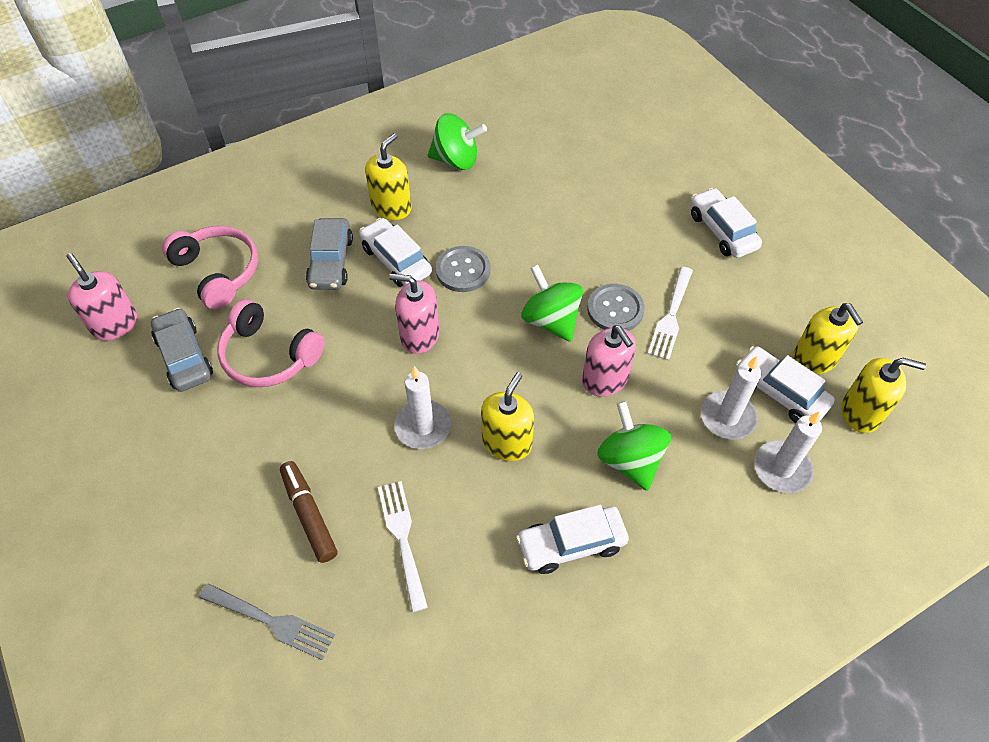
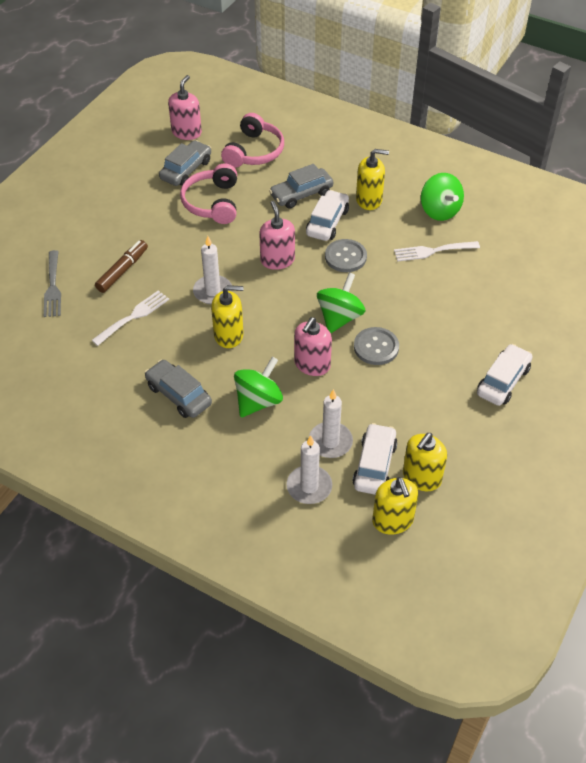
camera: 60 degrees right, 5 degrees down
(571, 544) = (179, 395): white car -> grey car
(671, 317) = (394, 380): white fork -> white fork (432, 251)

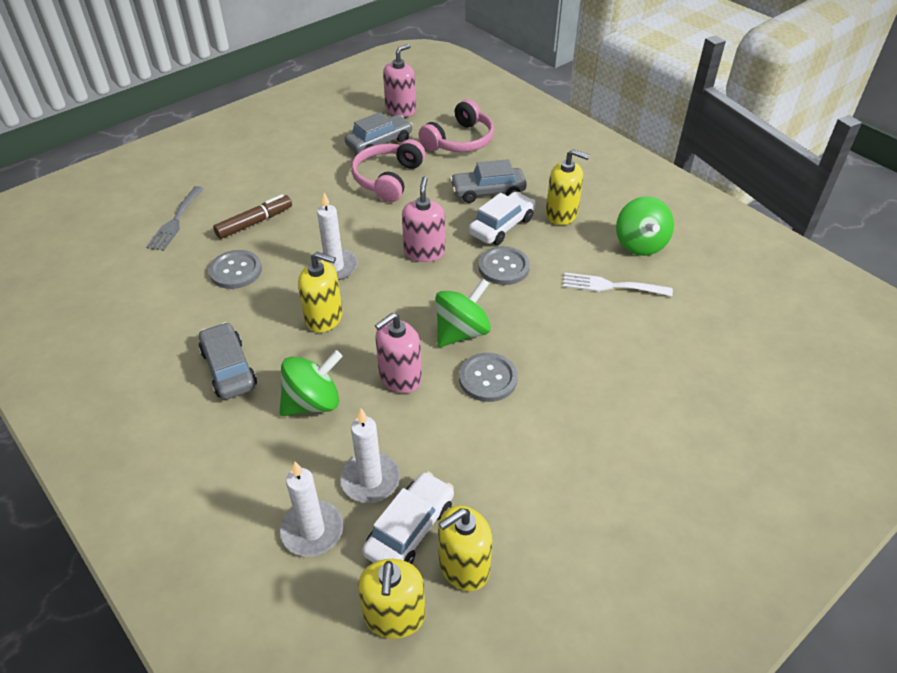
camera: 20 degrees right, 5 degrees down
(133, 316) = (235, 271): white fork -> grey button
(503, 381) = (634, 468): white car -> none

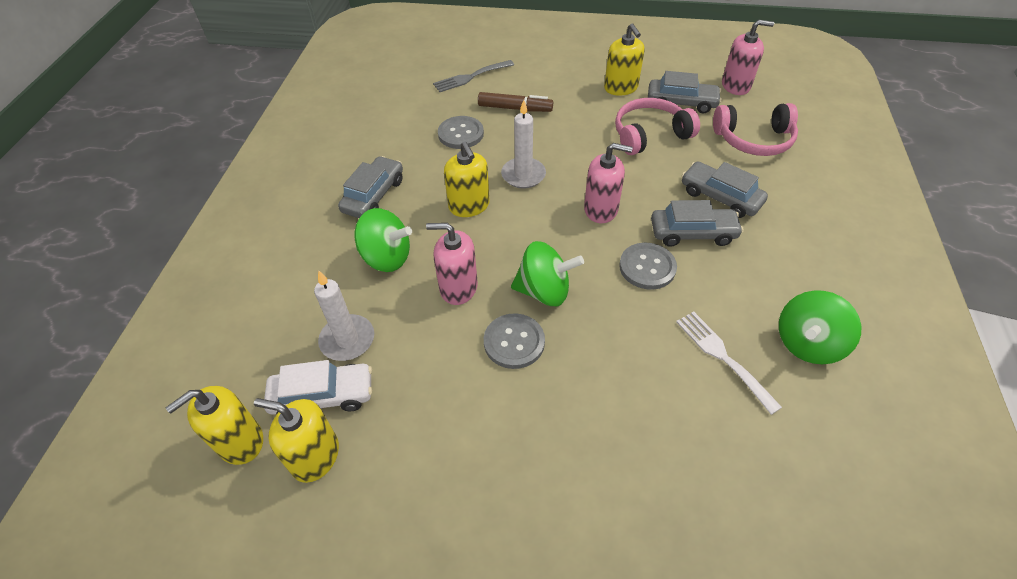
camera: 50 degrees right, 5 degrees up
(312, 530) = (277, 339): white candle -> none
(424, 252) = (601, 209): pink soap dispenser -> pink soap dispenser turned 45 degrees clockwise
(502, 226) = (692, 233): white car -> grey car
(561, 214) = (763, 261): yellow soap dispenser -> yellow soap dispenser (621, 88)

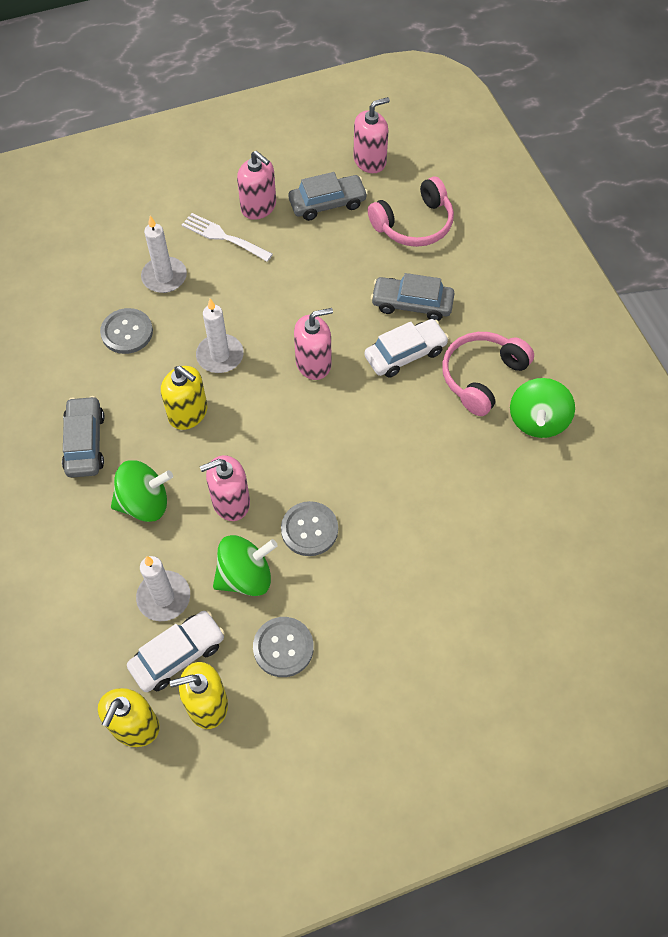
camera: 30 degrees left, 10 degrees up
(470, 77) = (91, 253): grey fork -> none
(515, 108) = (164, 277): brown marker -> white candle
(544, 291) = (308, 470): green spinning top -> green spinning top (245, 576)
(621, 88) = (258, 207): yellow soap dispenser -> pink soap dispenser
(647, 267) = (383, 406): grey button -> grey button (283, 647)
(650, 135) = (316, 257): pink headphones -> pink headphones (482, 377)
(692, 233) = (405, 354): grey car -> white car
(722, 357) = (480, 463): white fork -> white fork (223, 237)

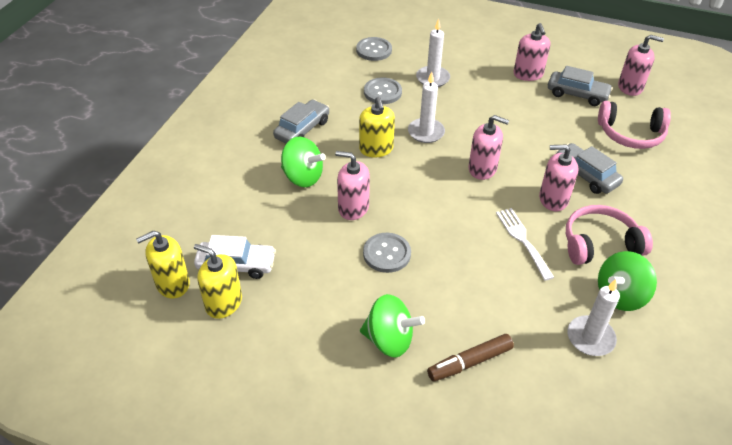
camera: 40 degrees right, 15 degrees down
(164, 597) = (261, 230): white candle -> white candle (590, 338)
(223, 237) = (489, 77): white fork -> white fork (522, 240)
(245, 576) = (320, 252): green spinning top -> green spinning top (389, 340)
(283, 647) = (301, 306): grey button -> grey button (374, 50)
(405, 354) = (553, 199): white car -> pink soap dispenser
(474, 584) = (469, 362): none -> brown marker

